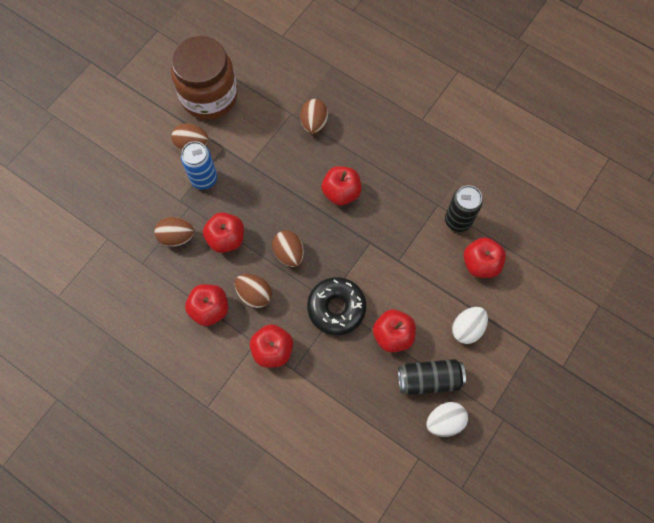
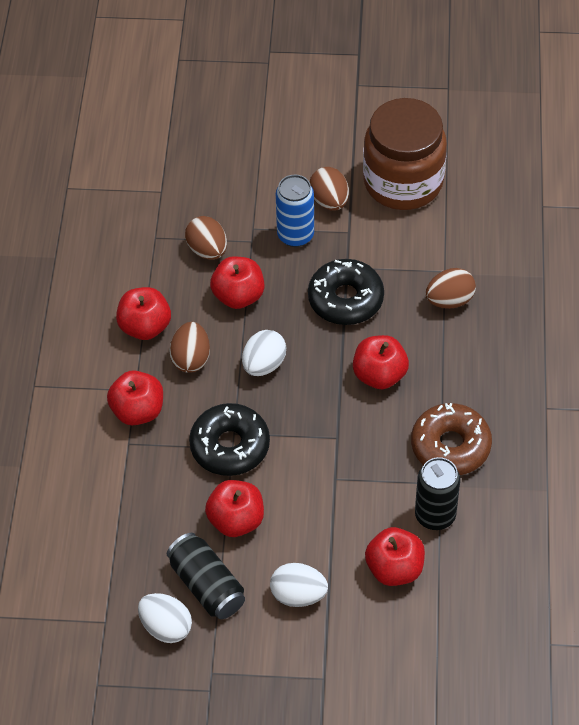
camera: 60 degrees right, 15 degrees down
(273, 179) = (345, 299): none -> black donut
(289, 253) = (264, 364): brown egg -> white egg
(416, 184) = (450, 446): none -> brown donut

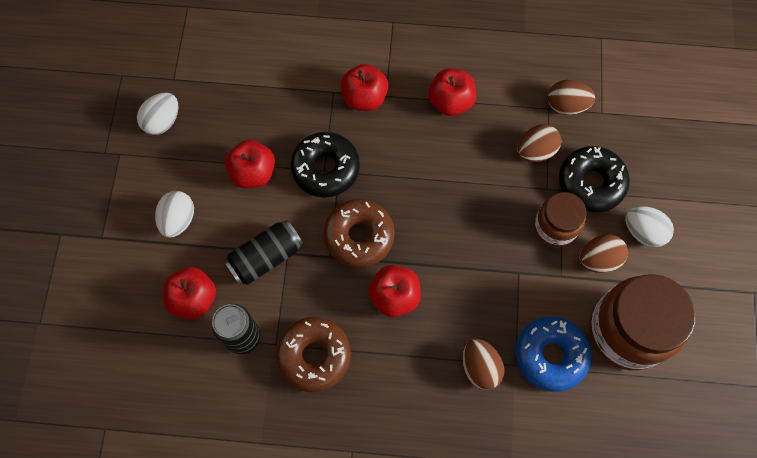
camera: 90 degrees right, 15 degrees up
(191, 358) = (416, 138): brown egg -> brown egg (566, 105)
(207, 585) = (195, 151): black can -> black can (266, 258)
(238, 296) = (484, 177): red apple -> none
(264, 364) = (409, 197): white egg -> white egg (643, 232)
(295, 235) = (555, 227): blue can -> brown jar
(312, 410) = (359, 236): none -> brown donut
(345, 299) = (480, 270): black donut -> black donut (591, 183)
(432, 243) = (550, 355): none -> blue donut

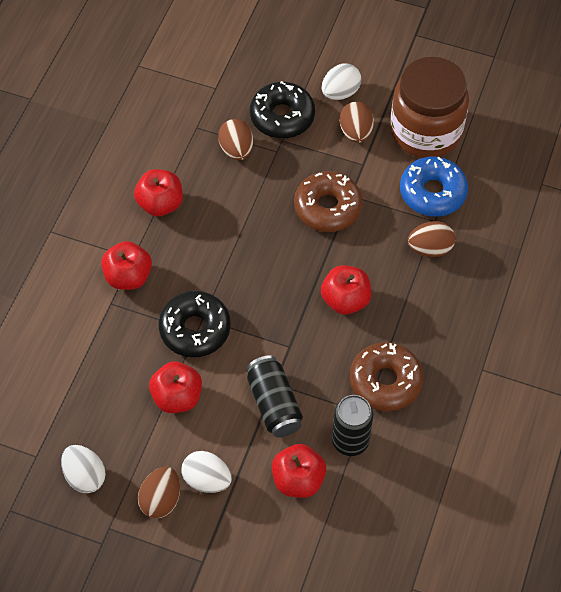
camera: 75 degrees left, 10 degrees down
(359, 236) = (276, 316): brown donut -> brown donut (327, 207)
(555, 227) = (316, 155): brown jar -> none
(566, 105) = (198, 112): brown egg -> brown egg (161, 499)

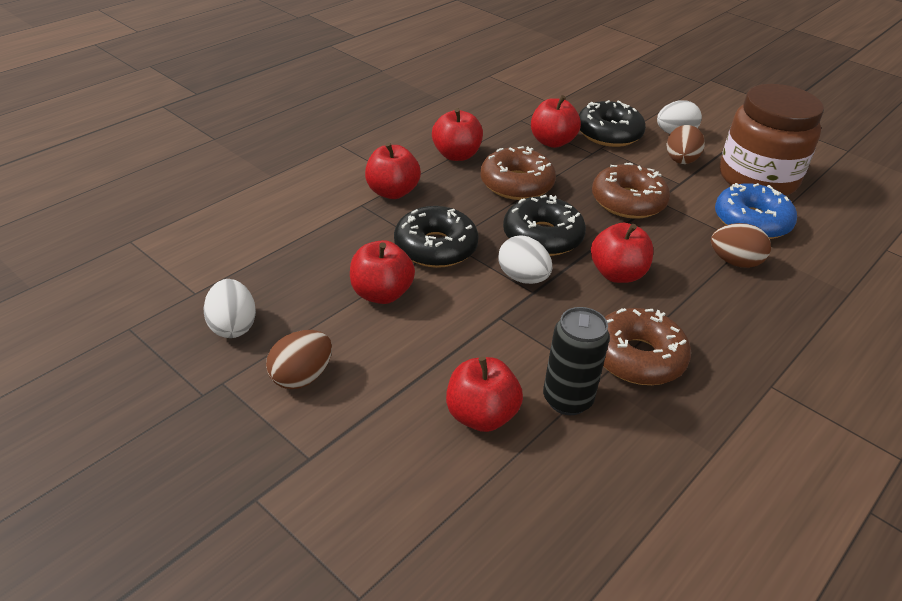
camera: 20 degrees right, 20 degrees down
(207, 479) = (368, 377): white egg -> white egg (522, 278)
(228, 222) = (516, 184): none -> brown donut
(236, 149) = (552, 142): brown egg -> red apple
(274, 281) = (542, 237): none -> black donut
(274, 404) = (489, 334): black can -> none

